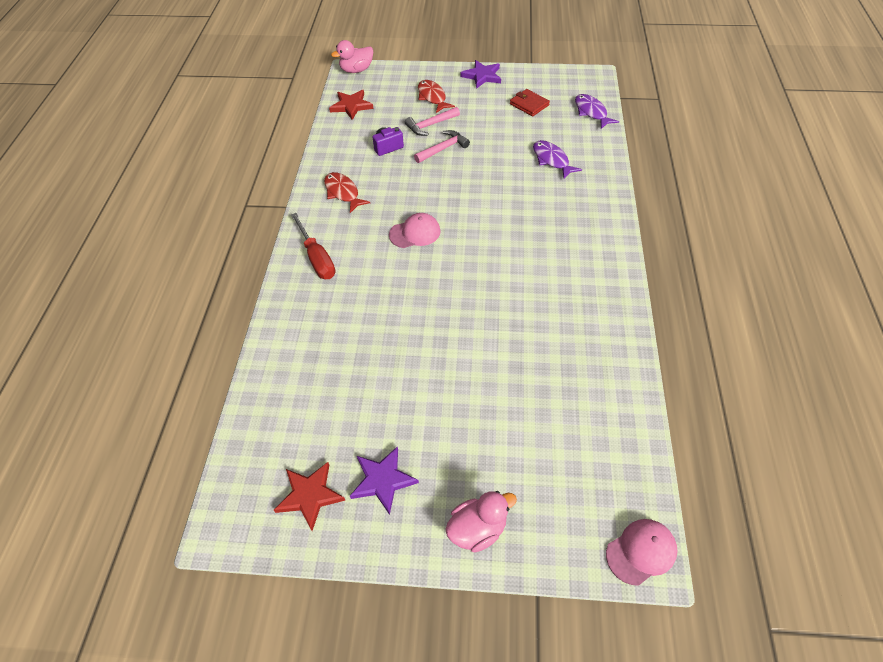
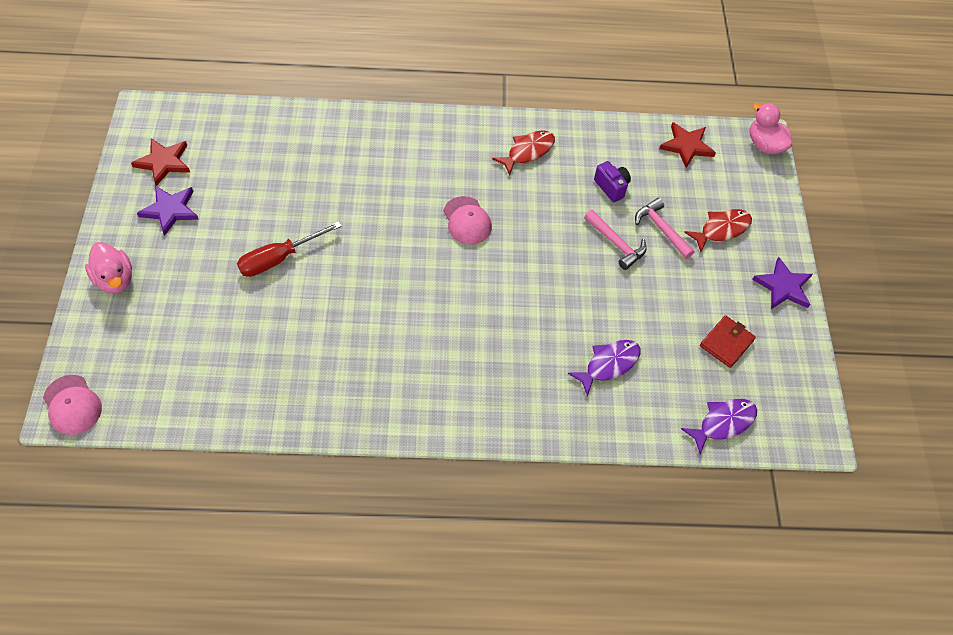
camera: 80 degrees right, 5 degrees up
(317, 258) = (427, 139): red screwdriver -> red screwdriver (279, 258)

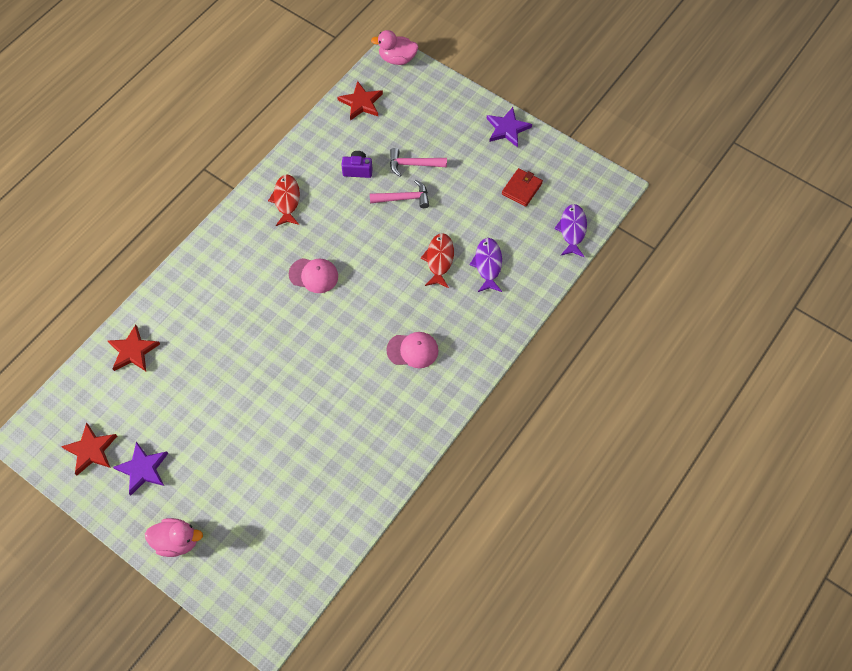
camera: 50 degrees left, 5 degrees up
(72, 405) = (267, 624): pink cap -> pink cap (412, 350)
(279, 258) = (249, 416): red screwdriver -> none
(281, 133) = (133, 351): none -> red star
(721, 229) = (440, 131): red fish -> red fish (439, 260)
(726, 343) = (521, 188): red wallet -> red wallet turned 45 degrees clockwise

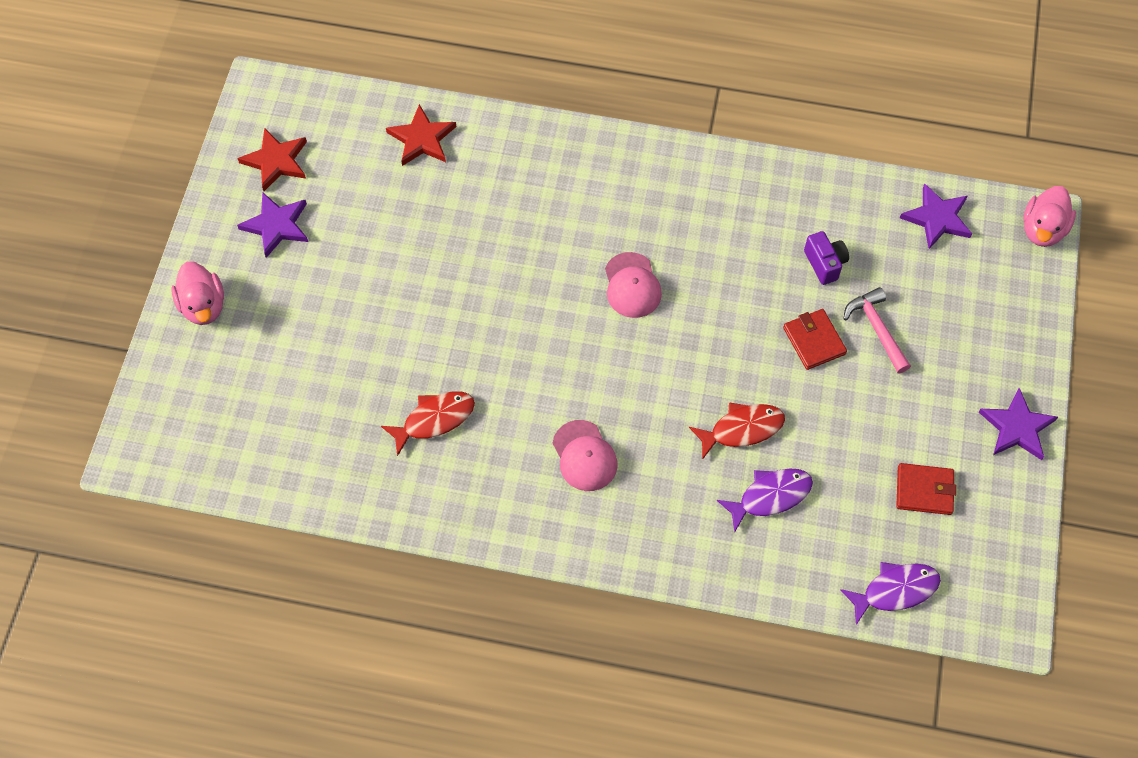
camera: 65 degrees right, 0 degrees up
(286, 200) = (727, 201): red fish -> red fish (434, 420)
(361, 103) = (937, 218): red star -> purple star
(397, 59) = (1042, 229): pink duck -> pink duck turned 135 degrees counterclockwise
(403, 198) = (814, 341): pink hammer -> red wallet

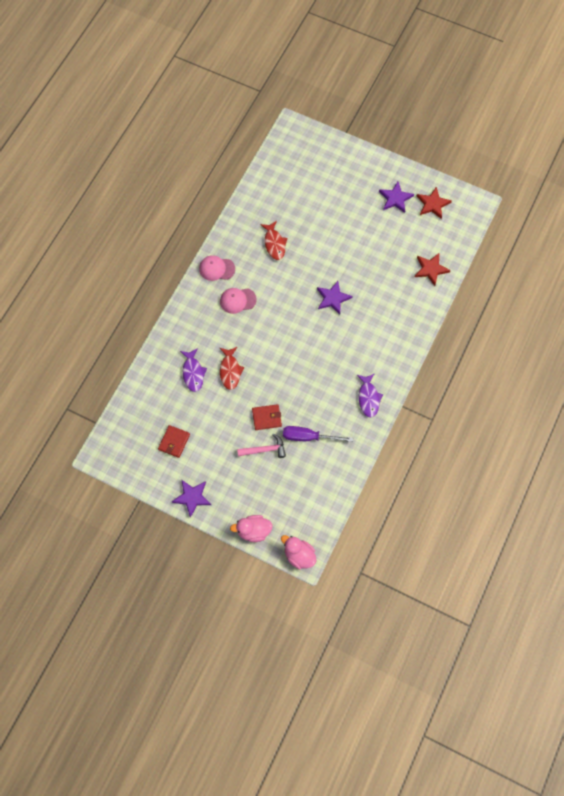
camera: 105 degrees right, 5 degrees up
(203, 306) = (359, 163): pink duck -> pink duck (253, 531)
(632, 285) = (321, 343): pink cap -> pink cap (216, 269)
(825, 264) = (308, 437): purple camera -> purple screwdriver
(895, 590) = (131, 412): purple fish -> purple fish (368, 398)
(937, 218) = (320, 503): purple star -> purple star (333, 298)

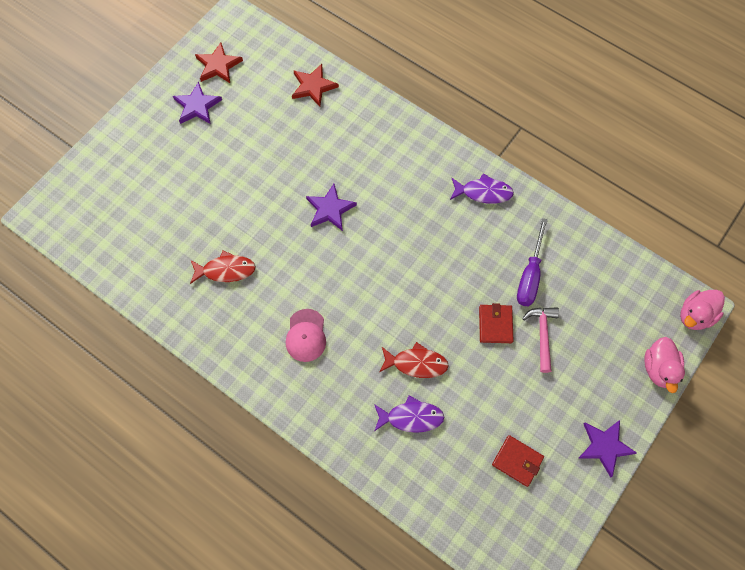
camera: 80 degrees left, 0 degrees up
(216, 269) = (247, 357): pink cap -> none

